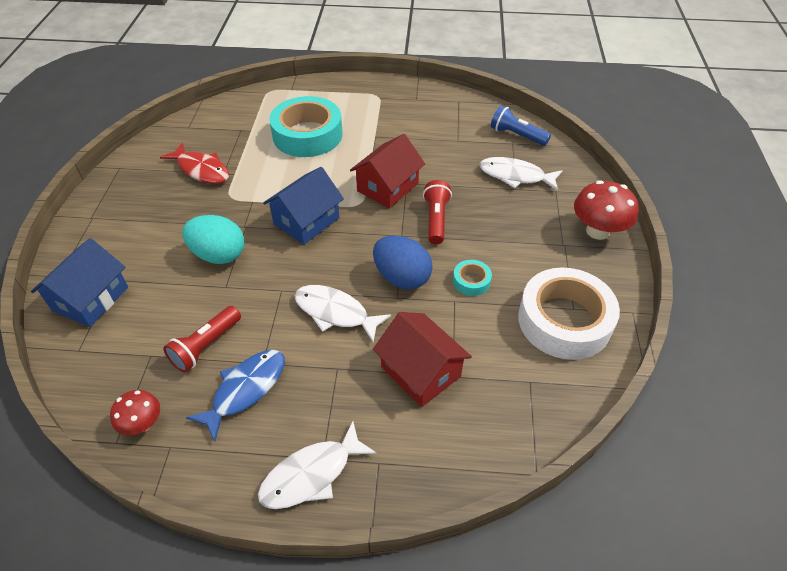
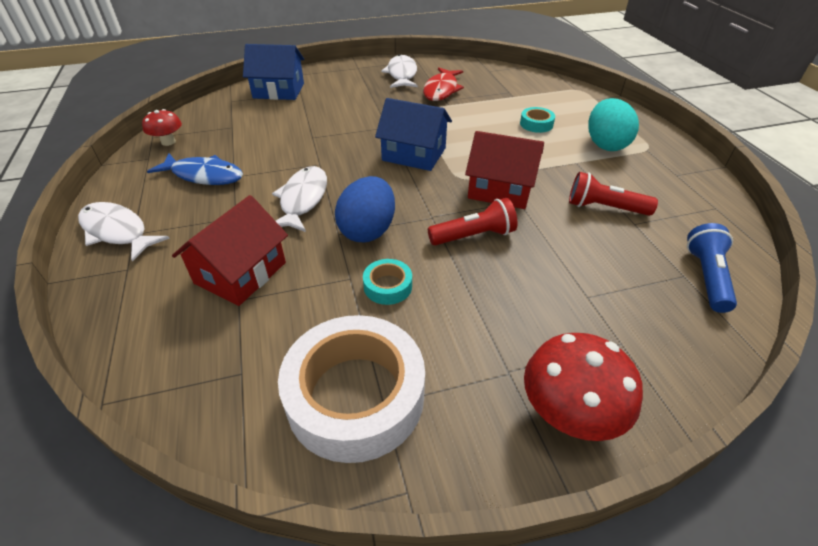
camera: 70 degrees right, 5 degrees down
(206, 346) = (246, 146): red flashlight -> red flashlight (604, 208)
(219, 255) = (346, 124): turquoise egg -> turquoise egg (605, 144)
(307, 135) = (536, 124): turquoise tape -> turquoise tape, size x0.43
(515, 176) = (614, 292): white fish -> white fish (402, 74)

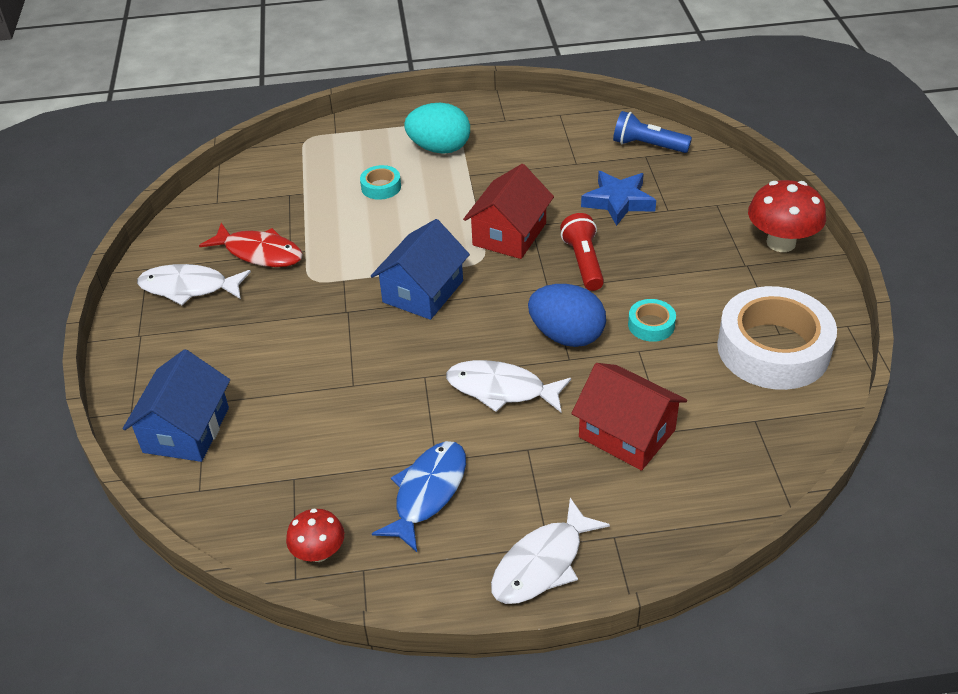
camera: 80 degrees left, 0 degrees up
(583, 256) = (618, 201): none -> blue star
(604, 208) = (551, 175): red flashlight -> none

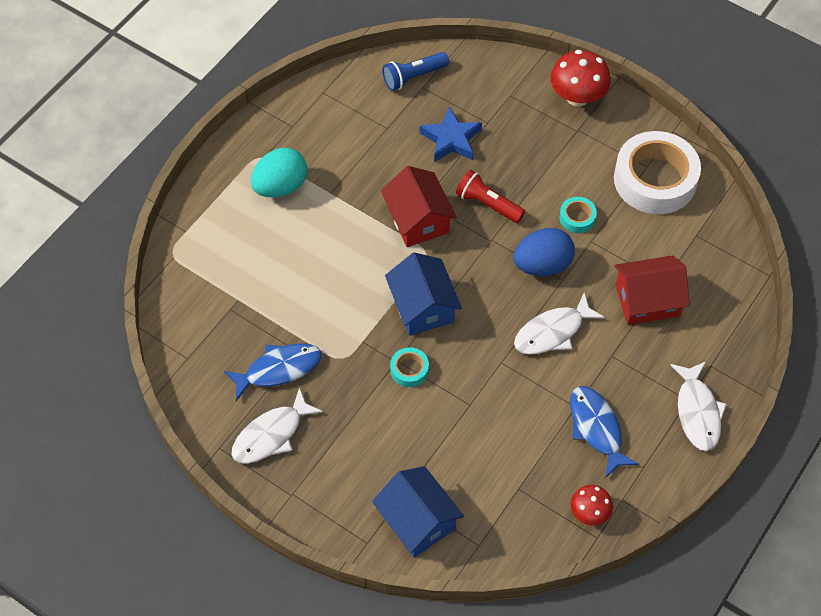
camera: 50 degrees left, 15 degrees up
(259, 253) = (279, 369): red fish -> blue fish
(381, 187) = (285, 251): turquoise tape -> turquoise tape (409, 370)

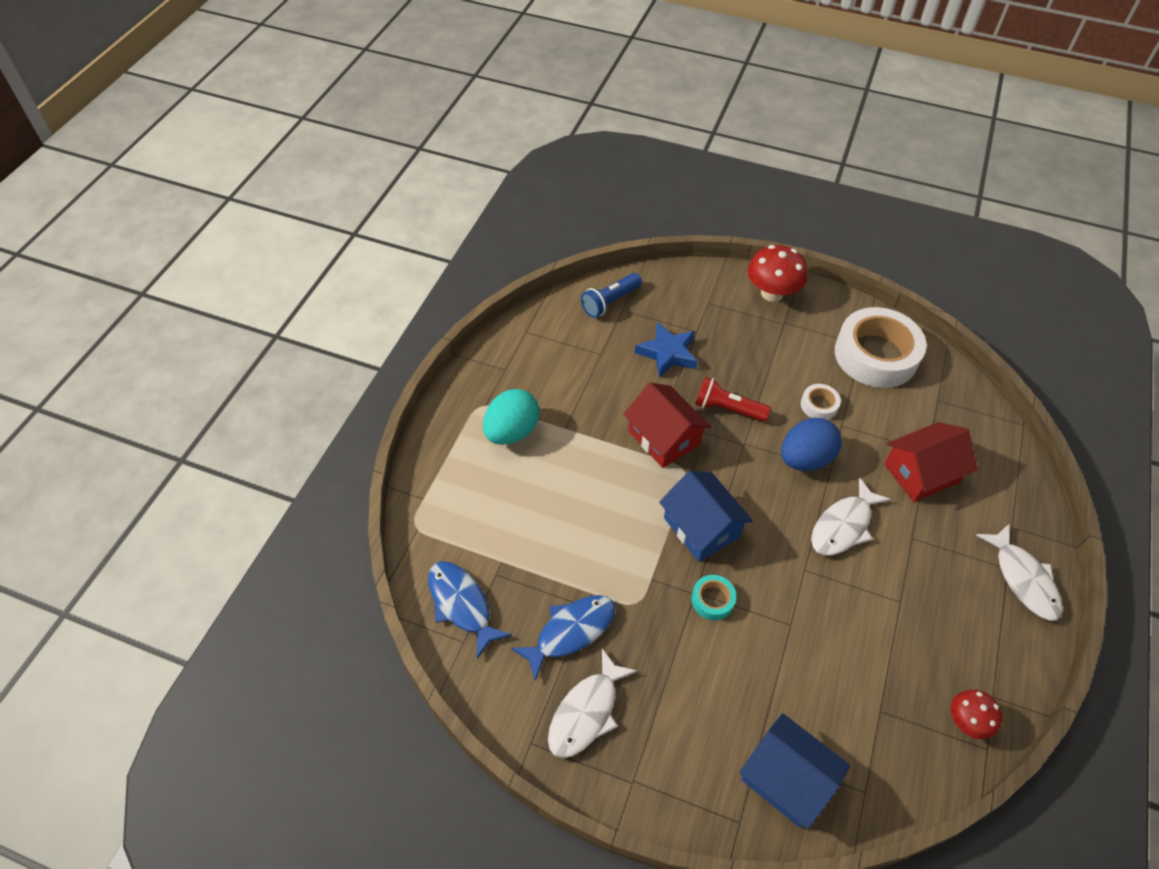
camera: 15 degrees left, 5 degrees down
(577, 218) = (819, 405): turquoise tape -> white tape
(596, 428) = (932, 621): blue fish -> blue fish (462, 605)

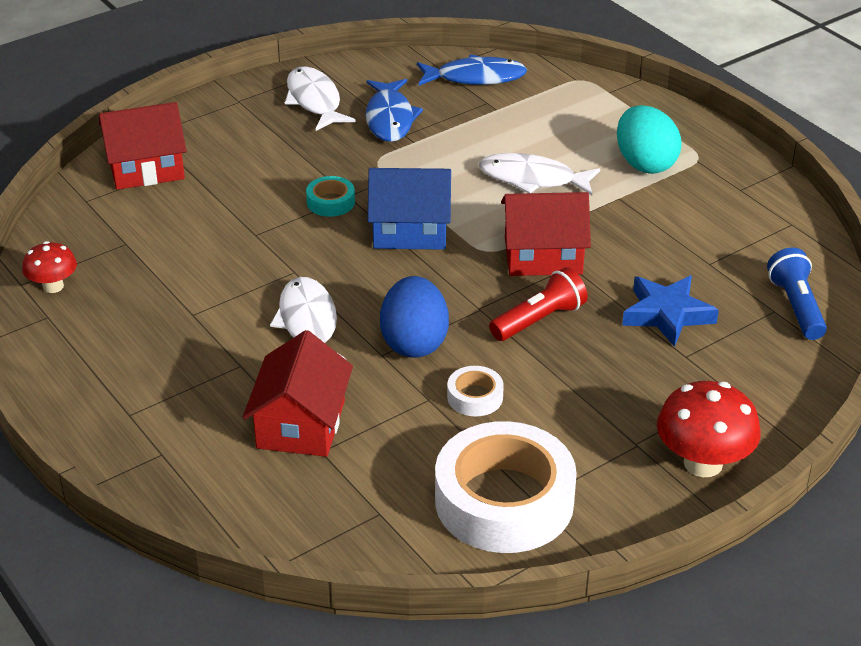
camera: 125 degrees right, 15 degrees down
(786, 779) = (146, 168): blue house -> red house
(1023, 579) = (105, 417): white fish -> white fish (533, 179)

